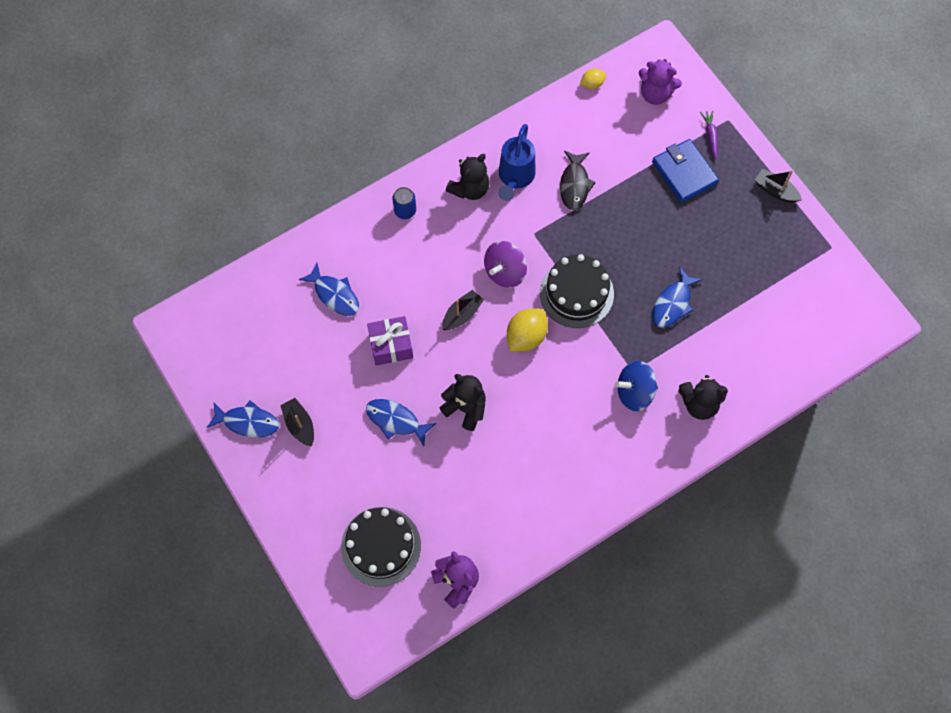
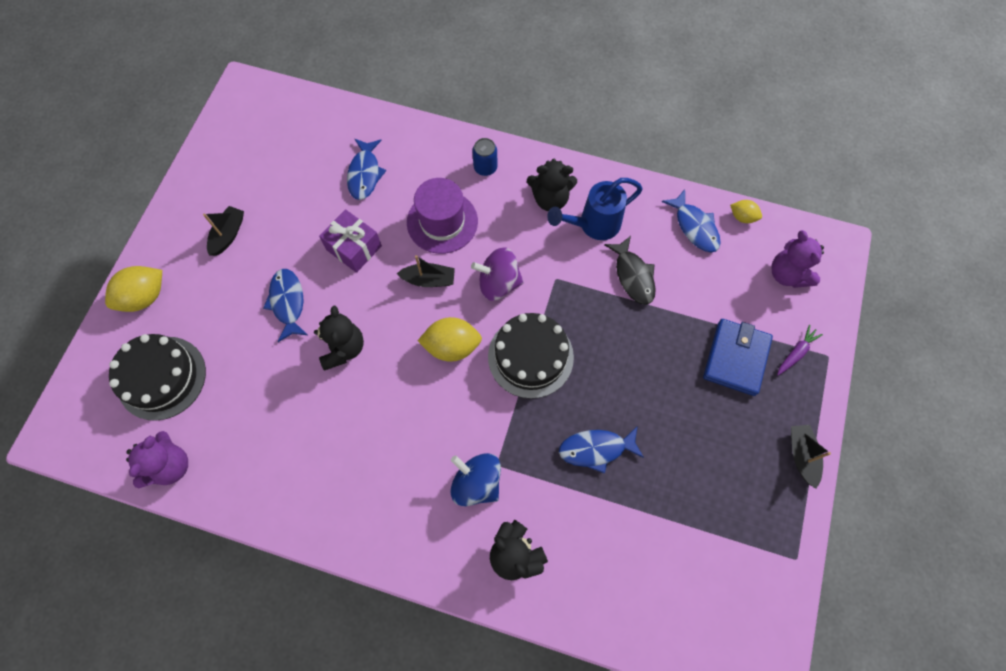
camera: 50 degrees right, 0 degrees up
(248, 422) = (202, 197): blue fish -> blue fish (694, 227)
(301, 518) = (144, 297): none -> yellow lemon
(423, 272) = (442, 222): none -> purple hat
(574, 185) = (633, 276): black fish -> black fish turned 75 degrees counterclockwise

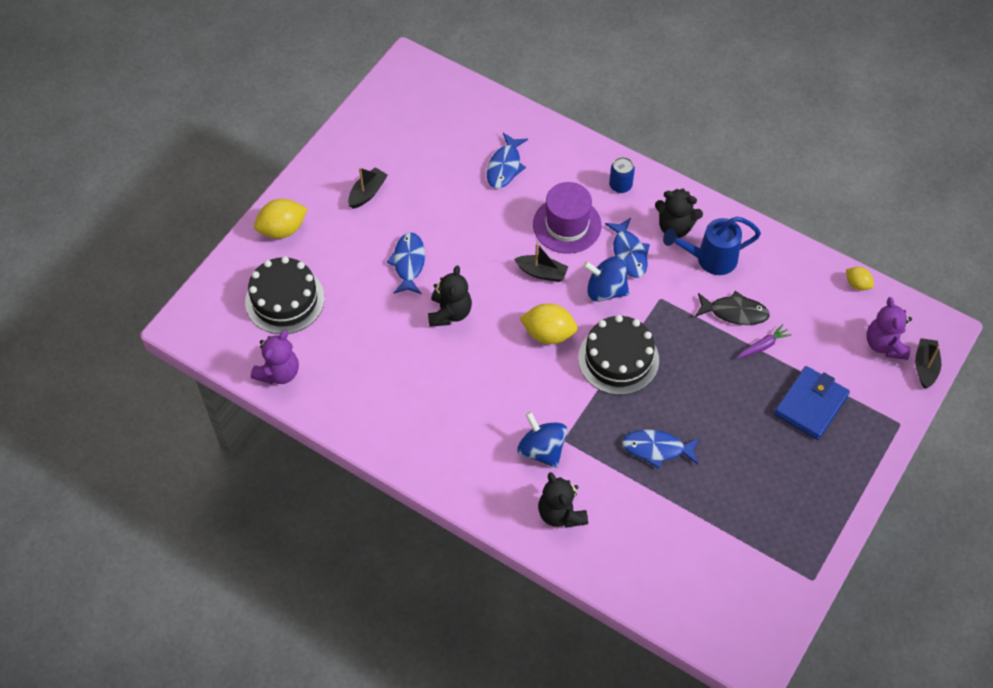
camera: 15 degrees right, 10 degrees down
(354, 248) = (479, 229): purple gift -> none
(498, 283) = (605, 290): purple spinning top -> blue spinning top
(633, 276) = (734, 312): black fish -> black fish turned 75 degrees counterclockwise
(694, 227) = (807, 283): blue fish -> blue fish (629, 253)
(796, 352) = (870, 413): purple carrot -> purple carrot (763, 345)
(801, 455) = (846, 499): black boat -> black boat (925, 367)

